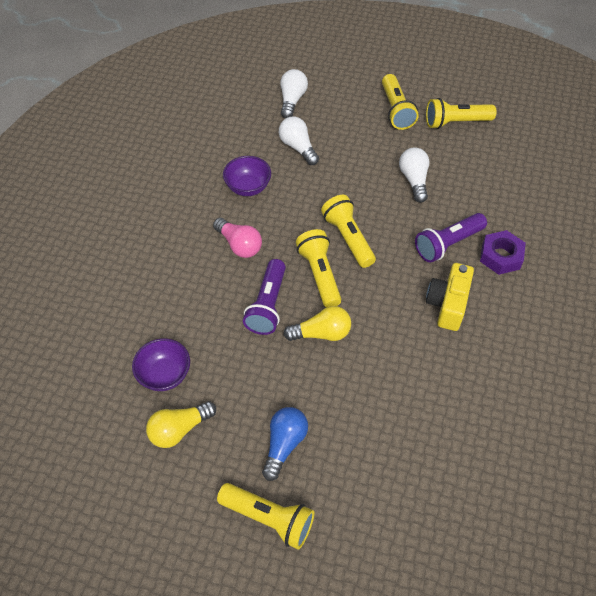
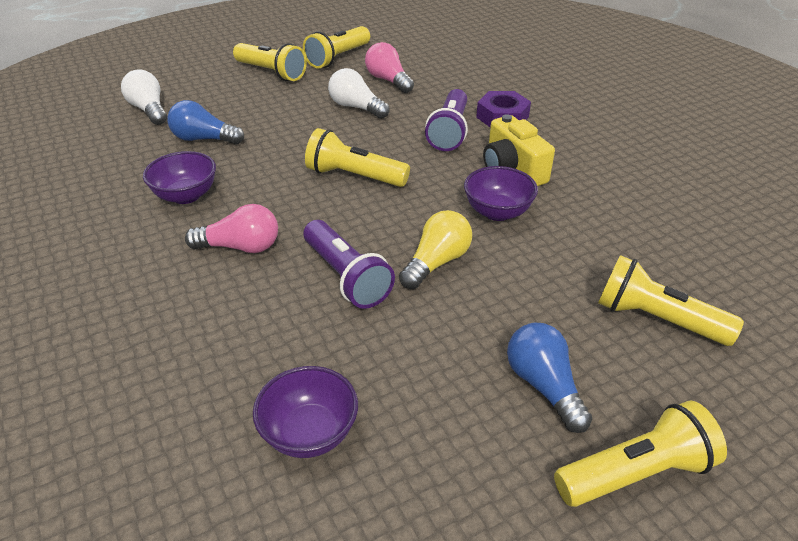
camera: 45 degrees left, 15 degrees down
(179, 429) = (408, 476): yellow light bulb -> none
(298, 147) = (204, 139): white light bulb -> blue light bulb
(319, 274) = (366, 218): yellow flashlight -> yellow flashlight (656, 319)
(397, 327) = (497, 212): none -> purple bowl
(464, 168) = (388, 80): none -> pink light bulb

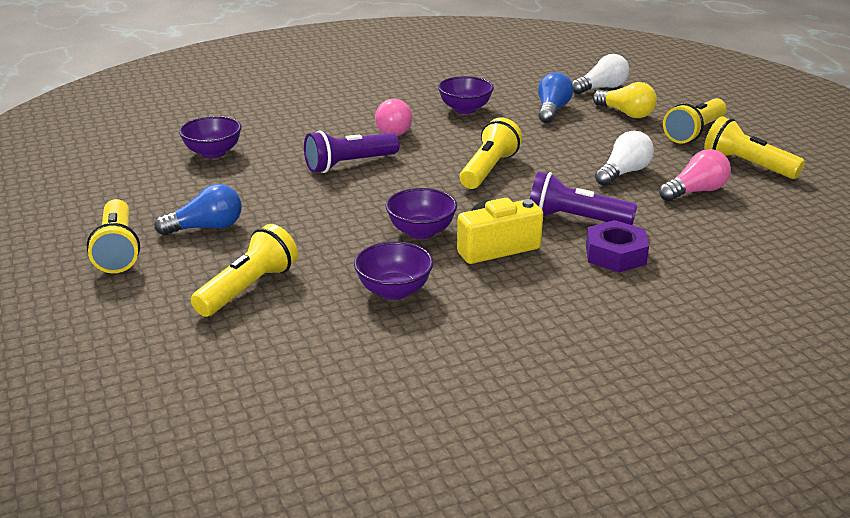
camera: 95 degrees right, 10 degrees down
(436, 262) = (355, 199): yellow light bulb -> yellow light bulb (626, 113)
(609, 221) = (394, 291): none -> purple bowl

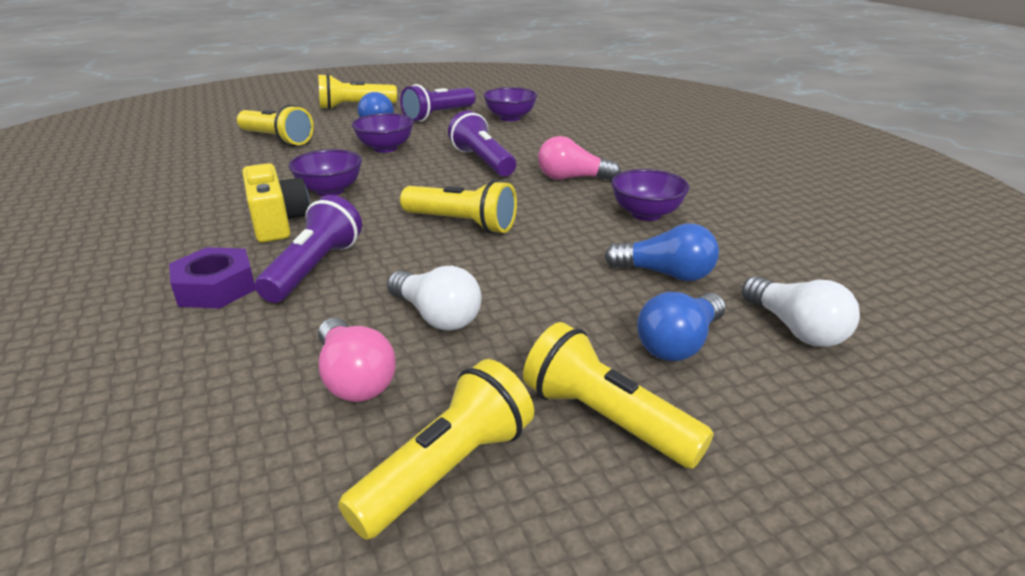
camera: 90 degrees right, 0 degrees up
(186, 192) = (438, 115): none -> purple flashlight
(394, 291) = (234, 181): purple bowl -> purple bowl (385, 148)
(626, 113) = (679, 344): yellow light bulb -> blue light bulb

